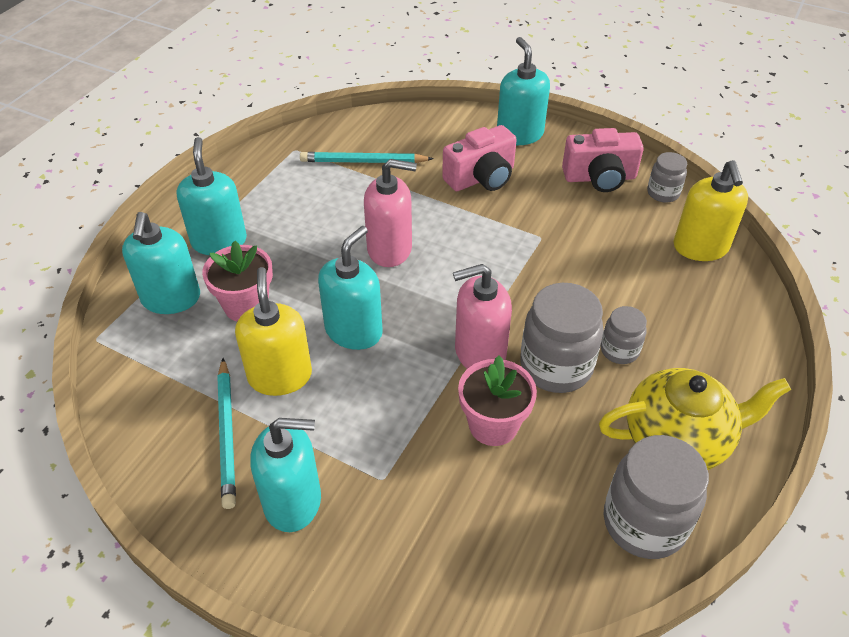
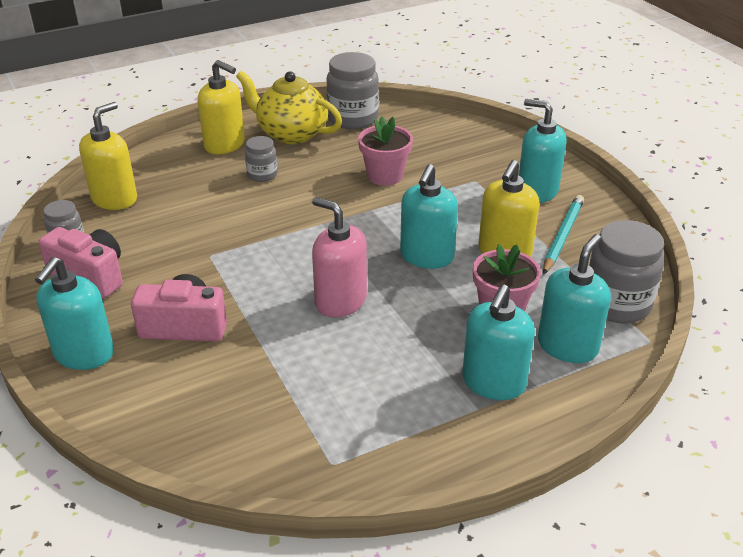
camera: 145 degrees left, 10 degrees down
(354, 331) = (426, 256): turquoise soap dispenser -> turquoise soap dispenser turned 45 degrees counterclockwise
(363, 161) = (273, 404): turquoise pencil -> none
(479, 352) = (351, 209): pink soap dispenser -> none
(556, 367) = (312, 183): grey jar -> grey jar (616, 304)
(718, 374) = (225, 145): none -> yellow soap dispenser

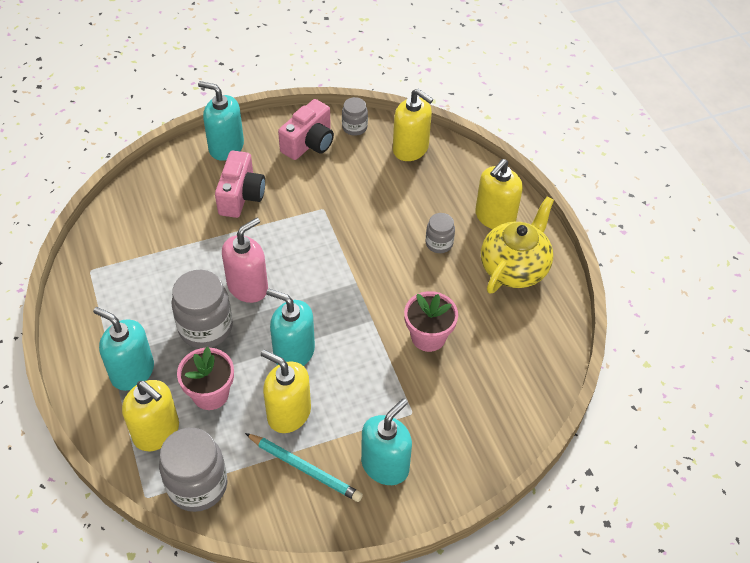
camera: 95 degrees right, 15 degrees up
(353, 119) = (544, 321): grey jar -> grey jar (205, 328)
(567, 346) = (156, 432): turquoise soap dispenser -> yellow soap dispenser

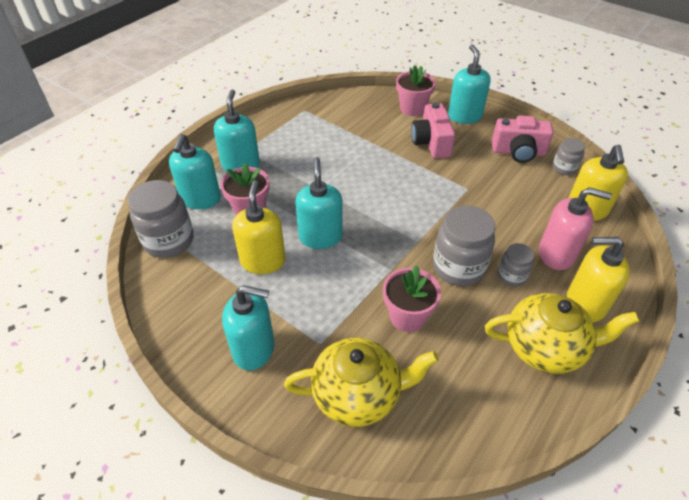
camera: 60 degrees right, 5 degrees down
(156, 432) = (200, 199): yellow soap dispenser -> turquoise soap dispenser
(176, 178) = (412, 108): none -> pink flower pot
(205, 328) = (303, 181): grey jar -> grey jar (458, 267)
(241, 196) = (431, 143): pink camera -> pink camera turned 105 degrees clockwise
(248, 287) = (357, 184): pink soap dispenser -> pink soap dispenser (556, 254)
(305, 468) = (218, 295): turquoise pencil -> none
(477, 411) = (358, 394): none -> yellow teapot

